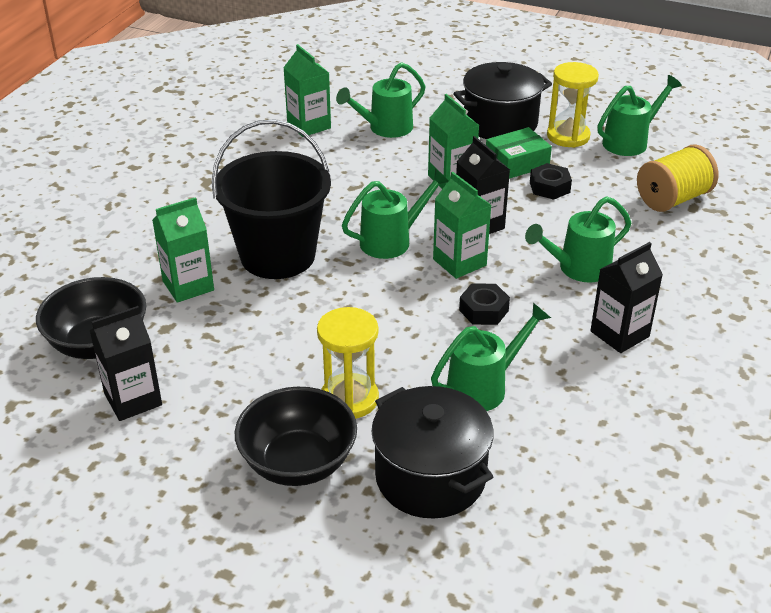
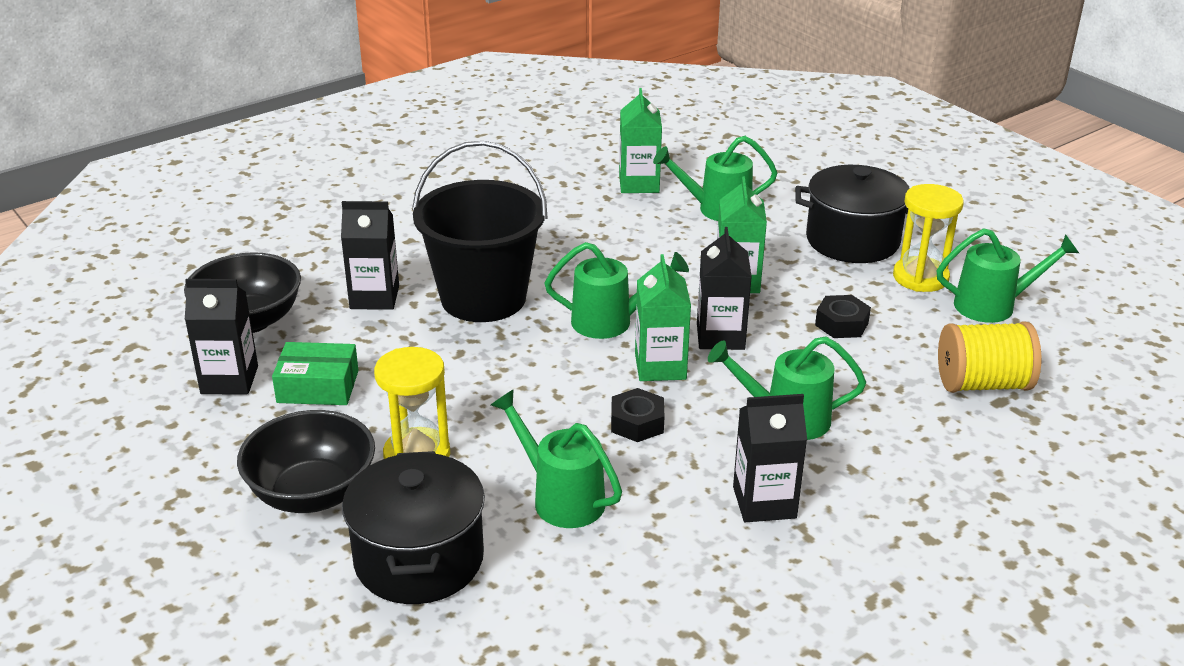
camera: 30 degrees right, 5 degrees down
(188, 285) = (374, 297): green carton -> black carton
(484, 387) = (560, 497): green watering can -> green watering can turned 135 degrees counterclockwise
(516, 163) = (829, 287): green box -> green box (318, 386)

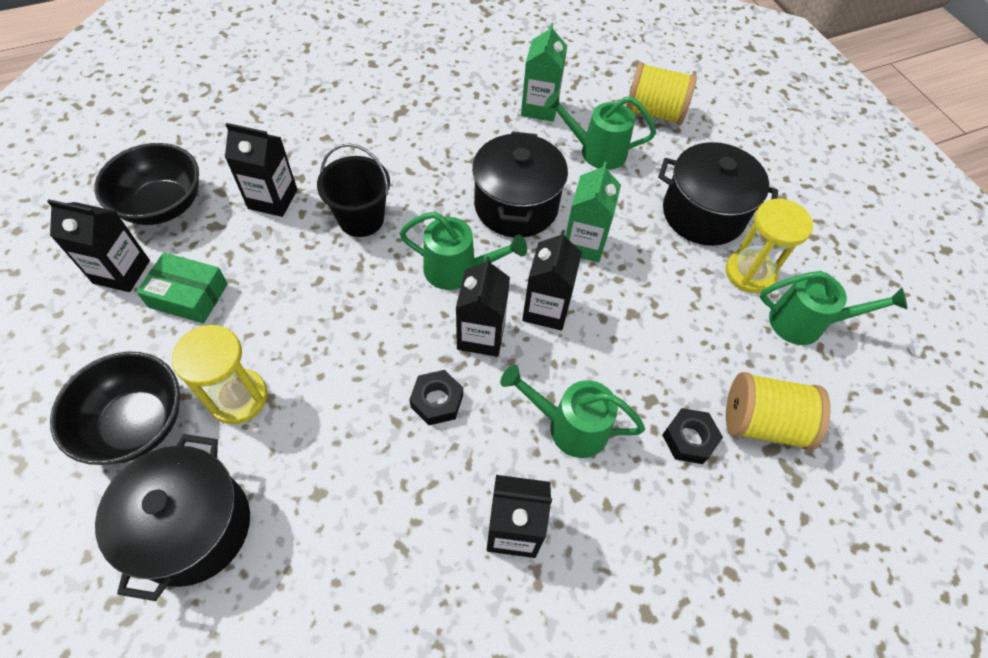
camera: 10 degrees right, 25 degrees up
(483, 298) = (361, 219): black bucket -> black bucket, size x0.61
(560, 497) = (339, 479): green watering can -> none
(650, 263) = (516, 206): none -> black pot
(660, 366) = (481, 335): green carton -> black carton
(764, 171) = (654, 112): none -> yellow spool
(841, 324) = (659, 317): black nut -> black nut (689, 439)

